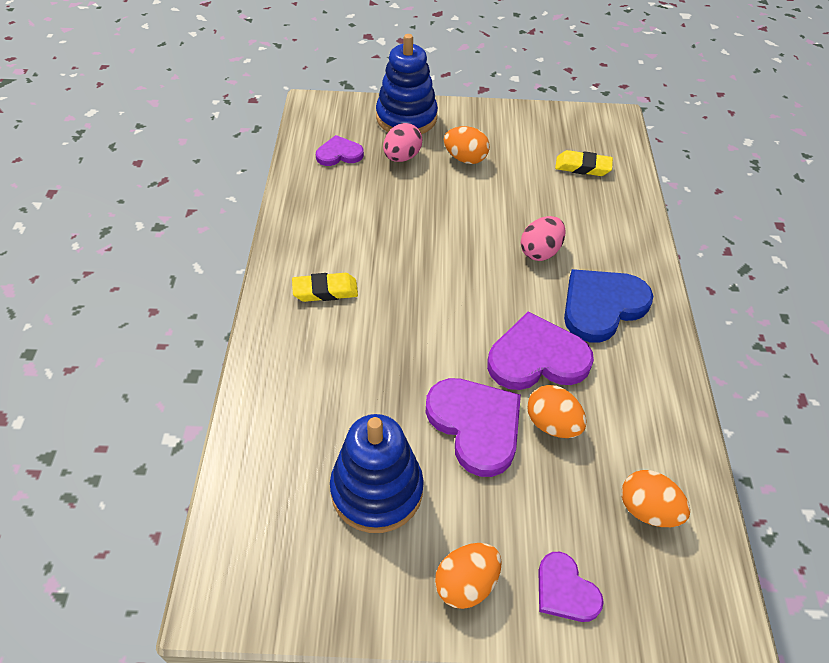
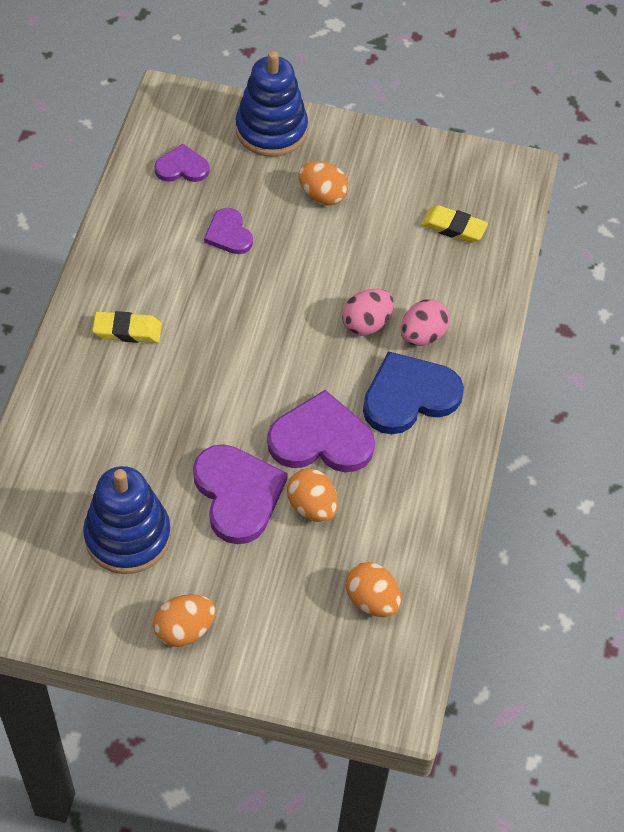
camera: 10 degrees right, 5 degrees up
(402, 157) = (251, 183): pink egg -> pink egg (422, 335)
(565, 590) = (270, 652): purple heart -> purple heart (229, 234)

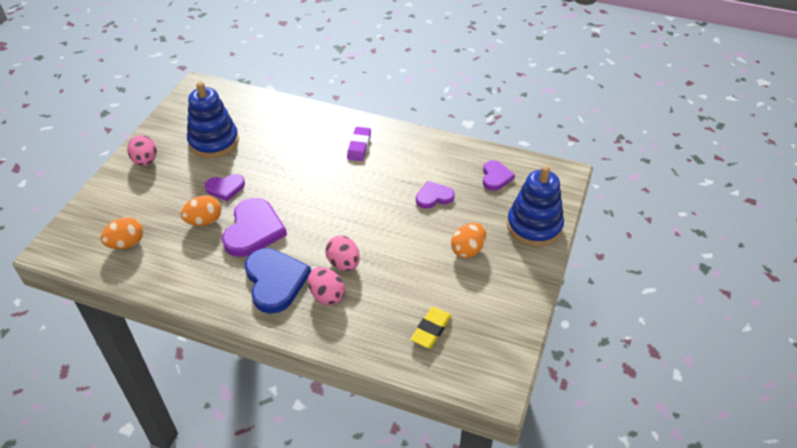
camera: 100 degrees right, 10 degrees down
(127, 330) = (359, 146): yellow eraser -> purple eraser
(184, 630) = (145, 161): orange egg -> pink egg
(237, 494) = (225, 188): purple heart -> purple heart, size x0.57

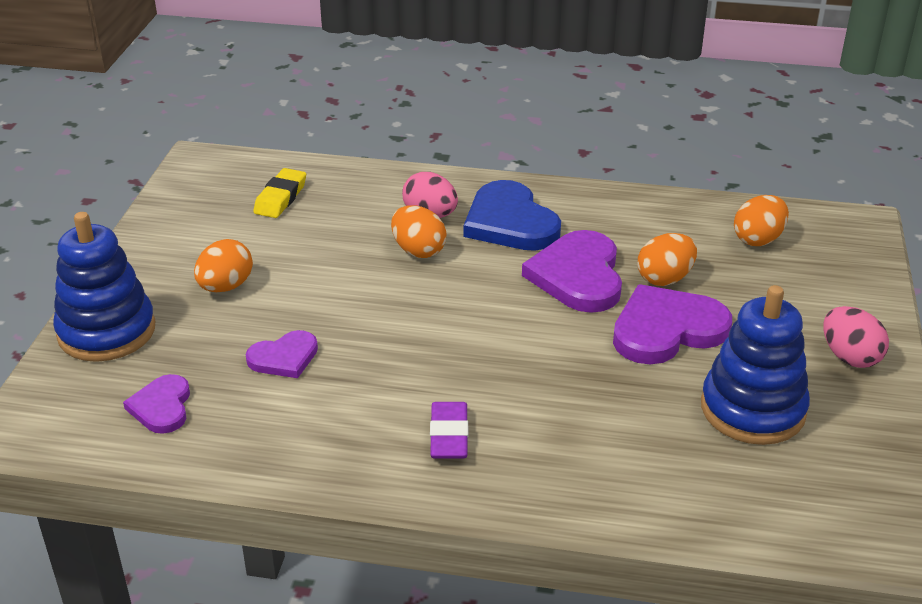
camera: 170 degrees right, 10 degrees down
(225, 188) = (667, 329): purple heart -> purple heart, size x1.75
(343, 263) = (418, 250): pink egg -> orange egg

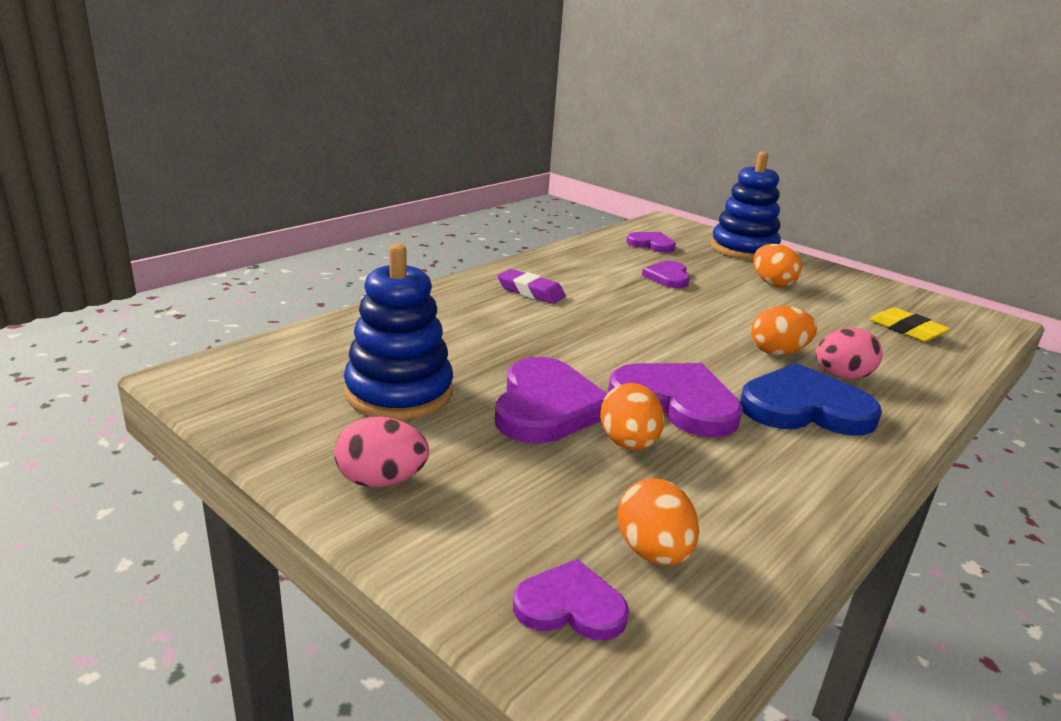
camera: 120 degrees right, 10 degrees down
(833, 251) = (570, 606): none -> purple heart

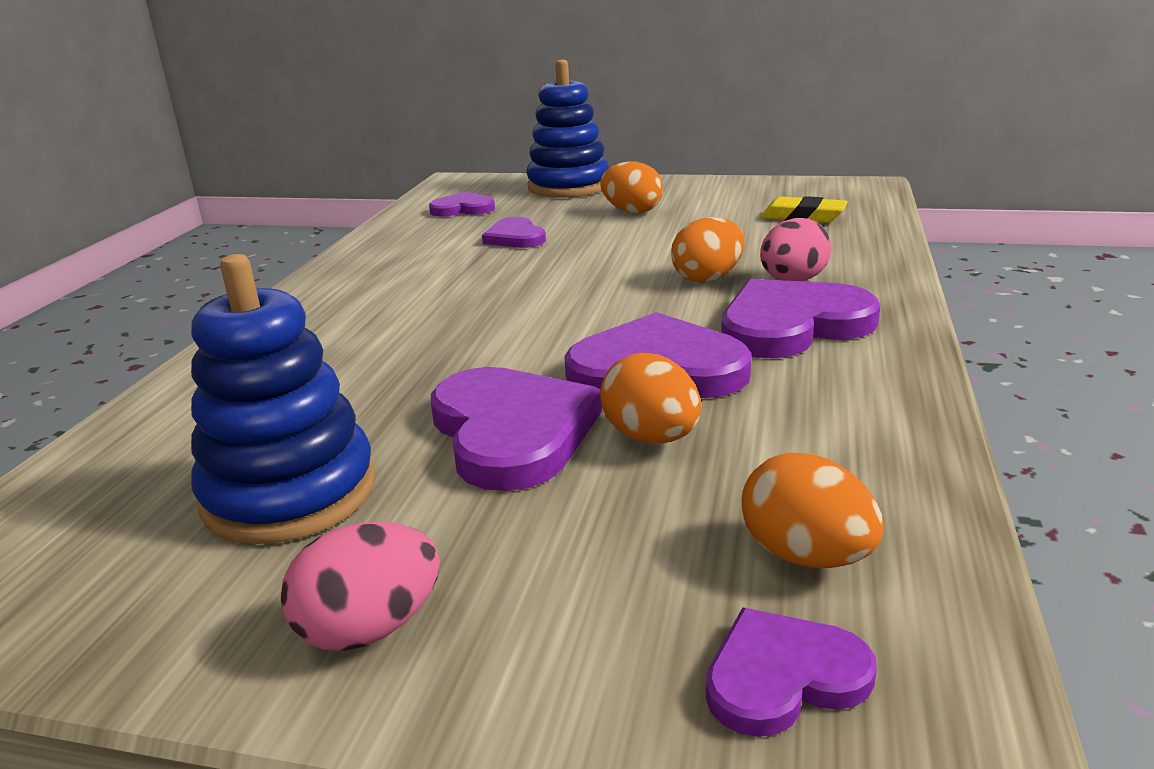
camera: 25 degrees left, 0 degrees up
(530, 292) = (363, 303): purple eraser -> none
(805, 408) = (792, 325): blue heart -> purple heart

